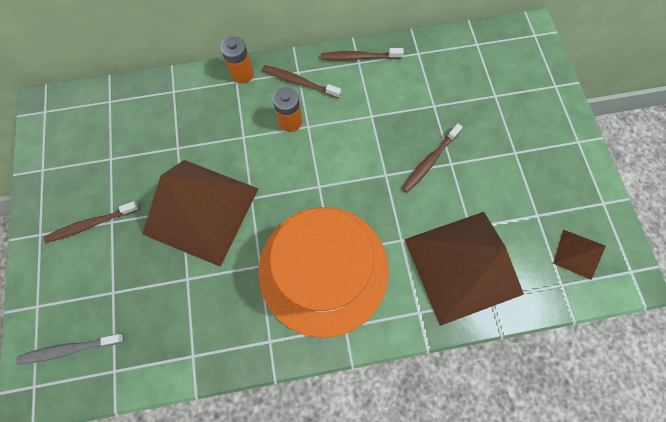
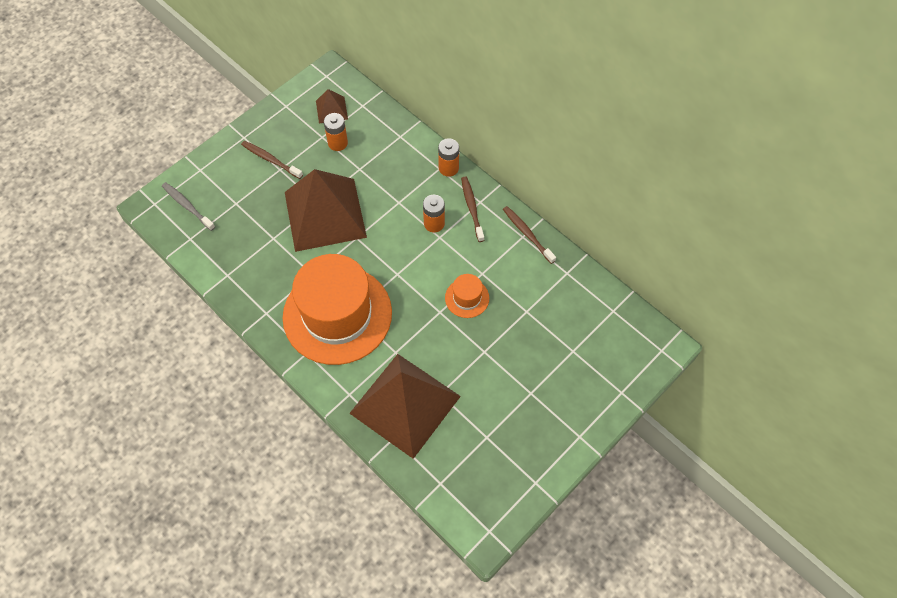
camera: 55 degrees right, 10 degrees down
(131, 149) = (338, 143): none -> orange battery
(387, 143) = (467, 298): none -> orange hat
(430, 161) = (474, 335): brown toothbrush -> none
(577, 254) = (474, 482): brown pyramid -> brown pyramid (331, 110)

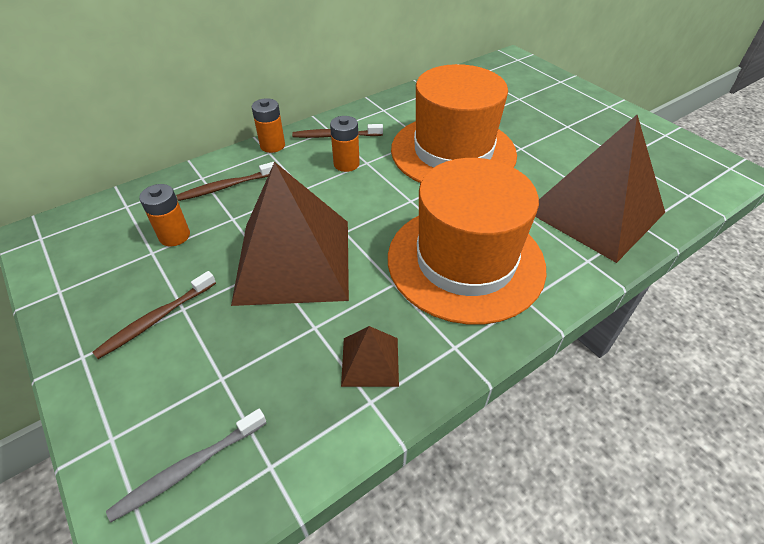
camera: 80 degrees left, 15 degrees down
(331, 110) = (109, 237): brown pyramid -> brown pyramid (370, 361)
(467, 298) = (453, 152): orange hat -> orange hat, size x2.43
(527, 234) = (381, 106): brown toothbrush -> brown toothbrush (227, 186)

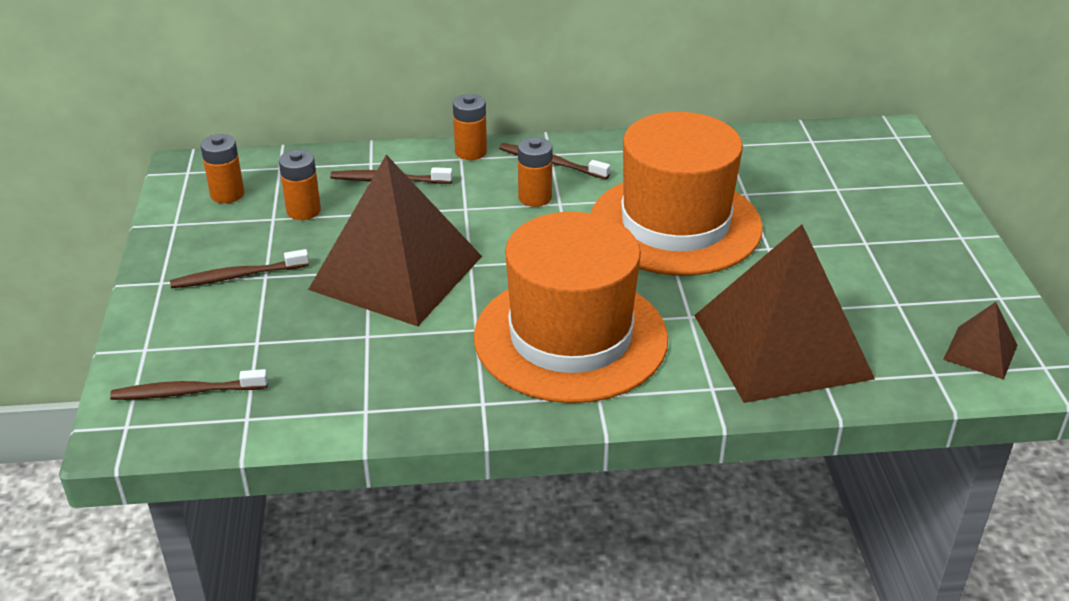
camera: 30 degrees right, 10 degrees down
(93, 245) = (227, 194): none -> orange battery
(189, 467) = (187, 392): grey toothbrush -> brown toothbrush
(370, 361) = (393, 381): brown pyramid -> brown pyramid (980, 352)

